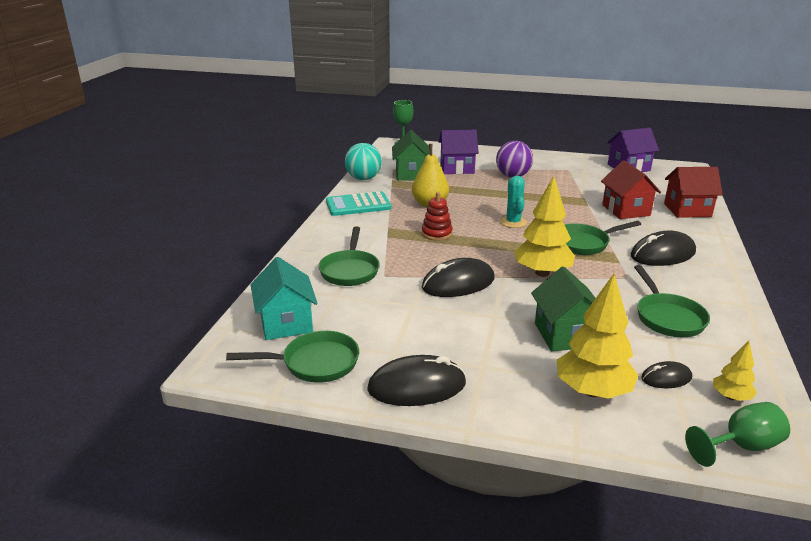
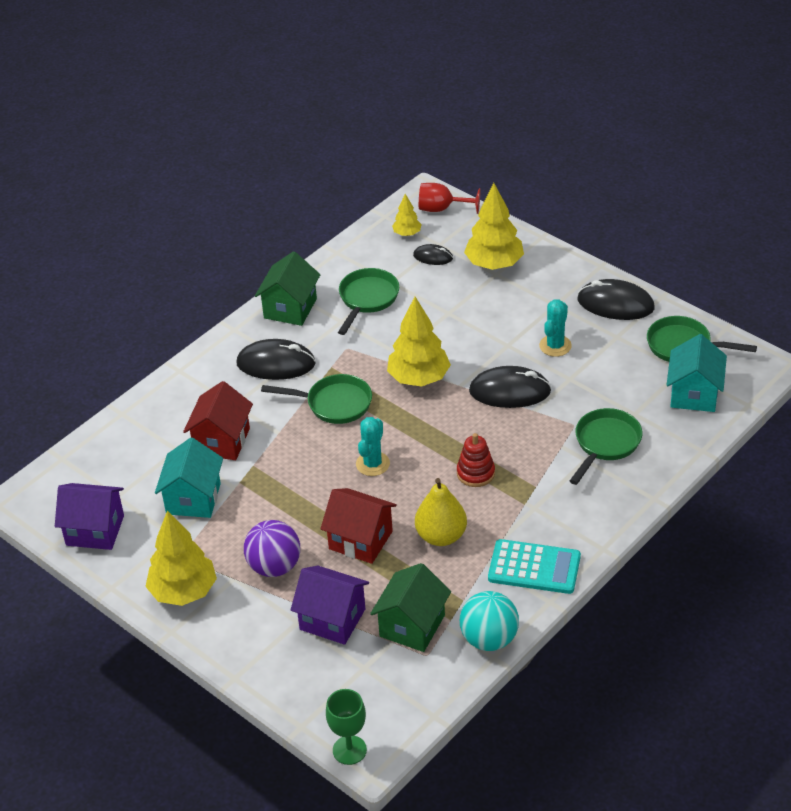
camera: 150 degrees left, 15 degrees up
(449, 327) = (555, 346): none -> turquoise cactus
(547, 161) = (183, 591): none -> yellow tree
(565, 335) = (467, 310): green house -> green house (290, 308)
(598, 187) = (193, 498): none -> turquoise house
(687, 210) = (154, 417): red house -> red house (360, 540)
(741, 446) = (442, 209): green goblet -> red goblet

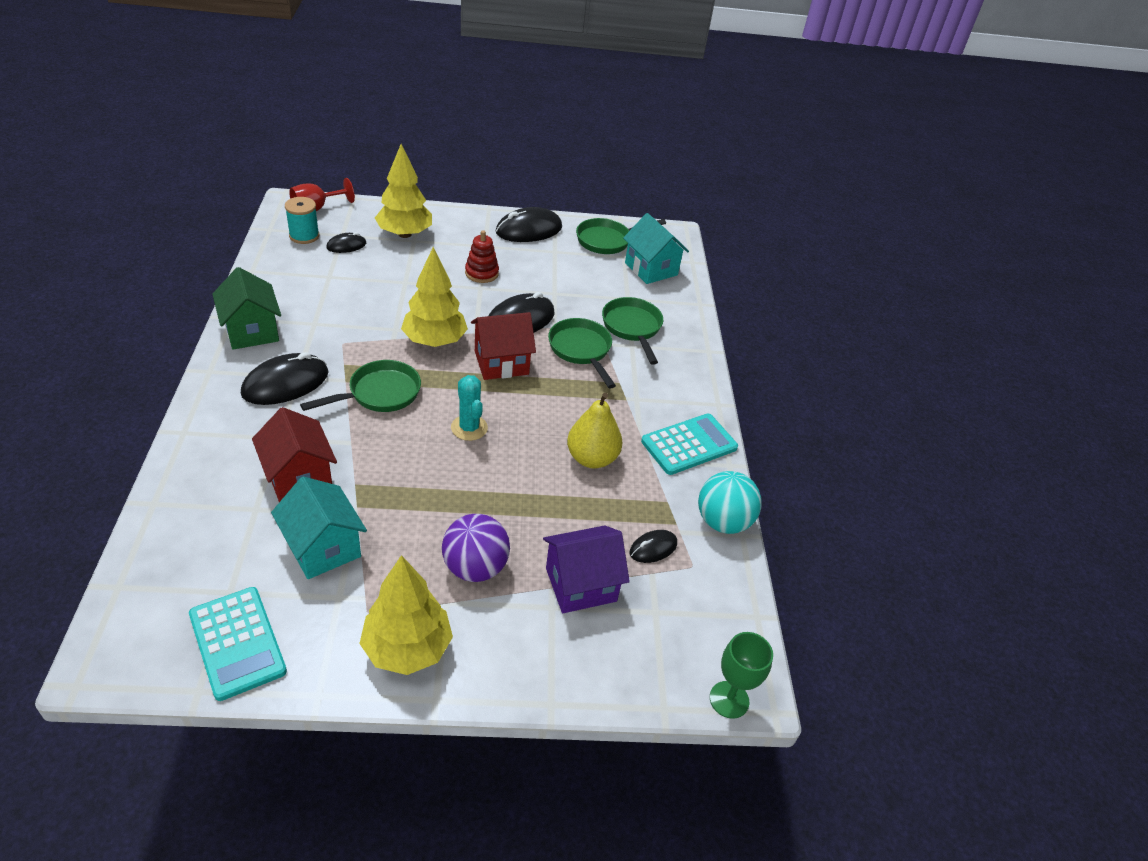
camera: 50 degrees left, 0 degrees up
(95, 530) = (237, 643): purple house -> turquoise calculator
(360, 540) = (529, 498): red house -> red house (501, 363)
(367, 299) = (321, 297): green pan -> green pan (581, 350)
(407, 233) = (304, 236): yellow tree -> turquoise spool
(412, 626) = (653, 548): green house -> black mouse
(475, 473) = (563, 394): red stacking toy -> red stacking toy (481, 273)
(555, 346) = (517, 274): turquoise cactus -> none

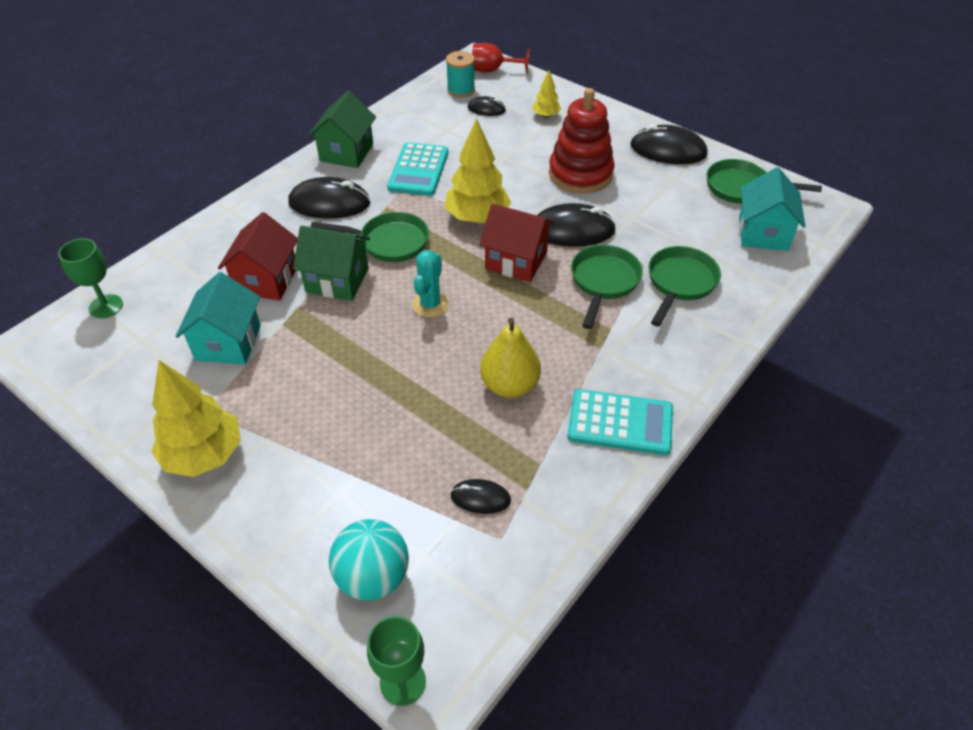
camera: 45 degrees right, 5 degrees up
(150, 582) = (106, 306): none -> green goblet
(237, 643) = (109, 379): turquoise calculator -> turquoise calculator (418, 170)
(367, 446) = (337, 280): none -> green house
(405, 234) = (546, 115): yellow tree -> yellow tree, size x0.51
(475, 567) = (315, 423): purple ball -> none
(481, 273) = (580, 174): red stacking toy -> red stacking toy, size x1.81
(581, 584) = (383, 490): purple house -> none
(722, 522) = (576, 515): turquoise ball -> turquoise ball (373, 577)

